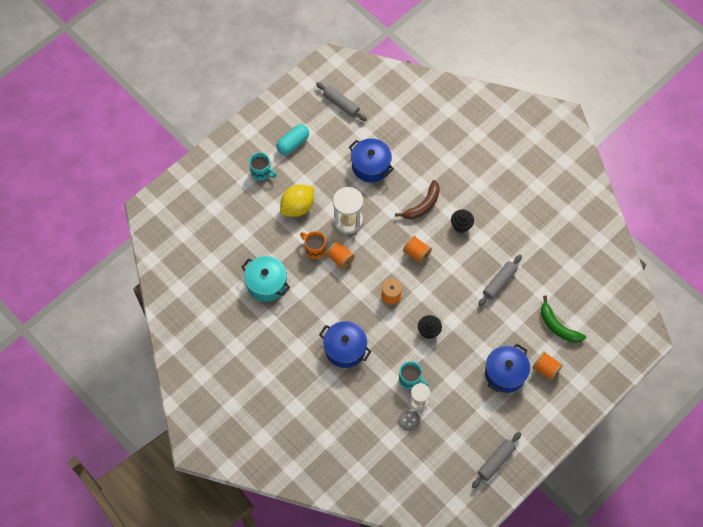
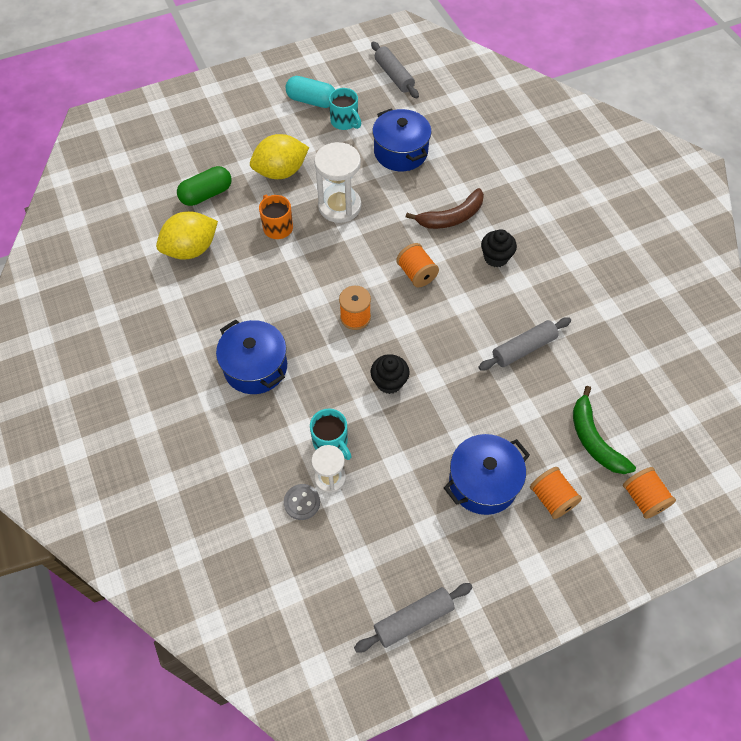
camera: 20 degrees right, 5 degrees down
(256, 240) = (206, 194): none -> green capsule
(262, 172) = (255, 121): turquoise mug -> turquoise mug (345, 122)
(266, 284) = (191, 249): turquoise pot -> yellow lemon
(293, 144) = (311, 101): turquoise capsule -> turquoise capsule turned 45 degrees clockwise
(340, 259) = (306, 249): orange spool -> orange spool (643, 498)

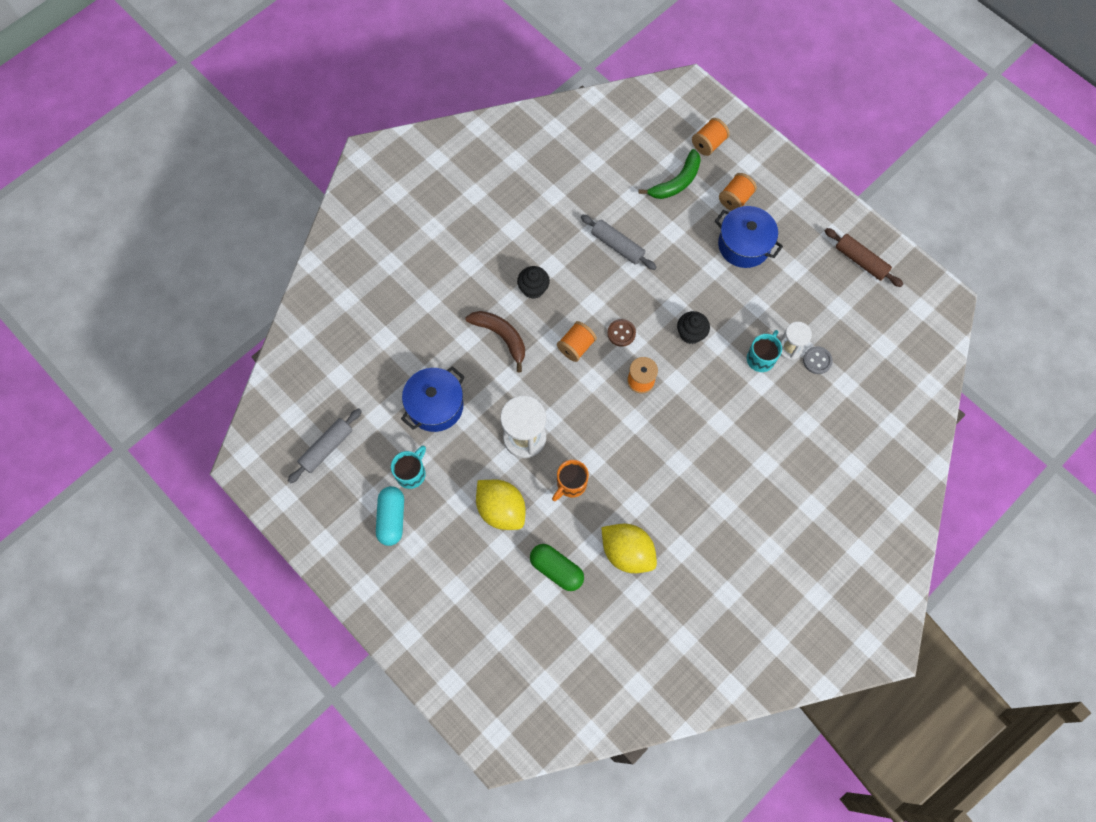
camera: 110 degrees left, 10 degrees up
(255, 367) = (722, 441): blue pot -> none
(413, 619) = (860, 261): grey rolling pin -> brown rolling pin
(416, 317) = (621, 333): none -> brown button

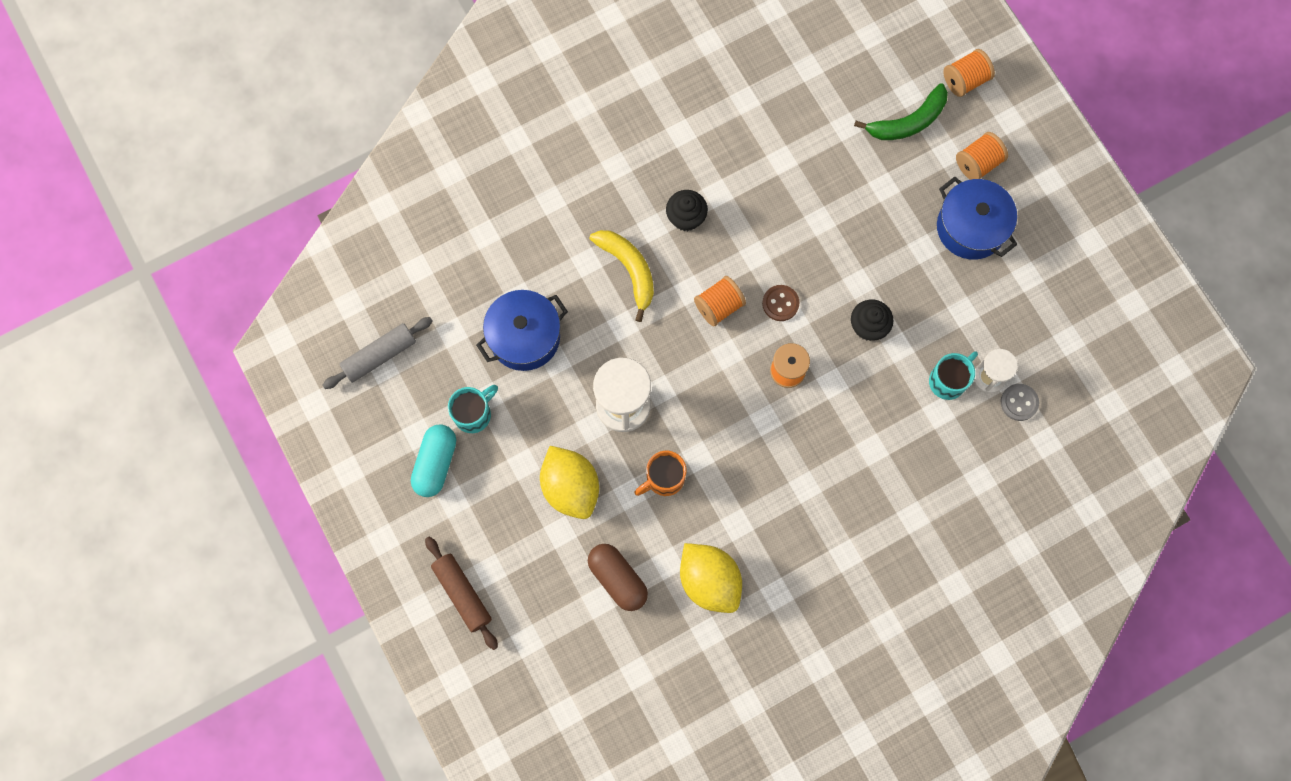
camera: 15 degrees right, 5 degrees up
(501, 337) = (629, 270): brown banana -> yellow banana
(556, 569) = (617, 579): green capsule -> brown capsule
(617, 246) = (808, 188): grey rolling pin -> none
(860, 261) = (1116, 287): brown rolling pin -> brown rolling pin (462, 594)

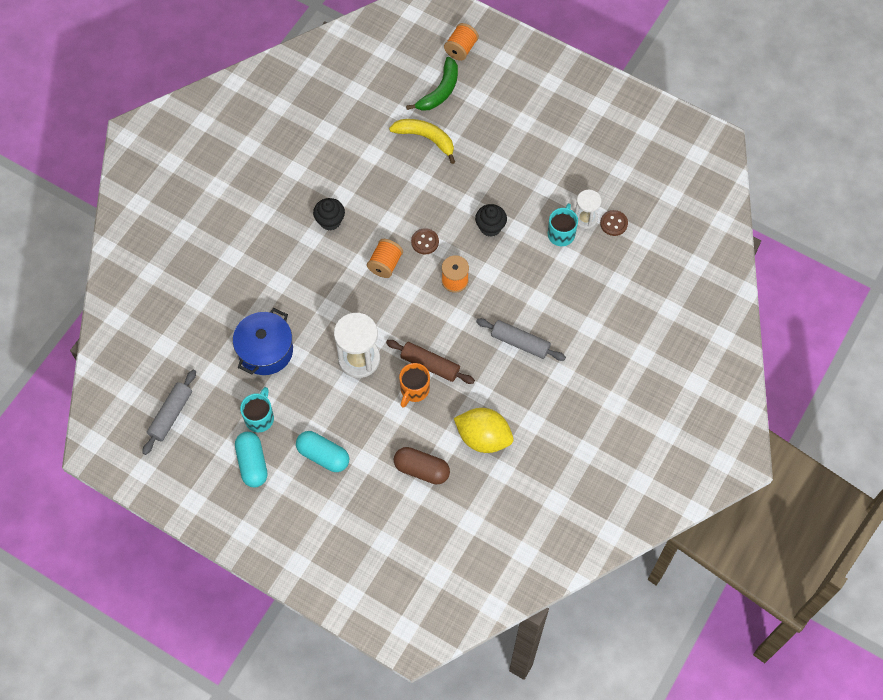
camera: 30 degrees left, 10 degrees down
(462, 594) = (321, 537): brown rolling pin -> brown rolling pin (430, 365)
(518, 499) = (323, 455): none -> turquoise capsule
(570, 487) = (355, 429): yellow lemon -> none
(629, 270) = (311, 272): yellow banana -> yellow banana (426, 138)
(819, 489) = (520, 343): none -> grey rolling pin
(970, 227) = (519, 135): blue pot -> none
(977, 163) = (499, 94): orange spool -> none
(1019, 402) = (613, 223): grey button -> brown button

